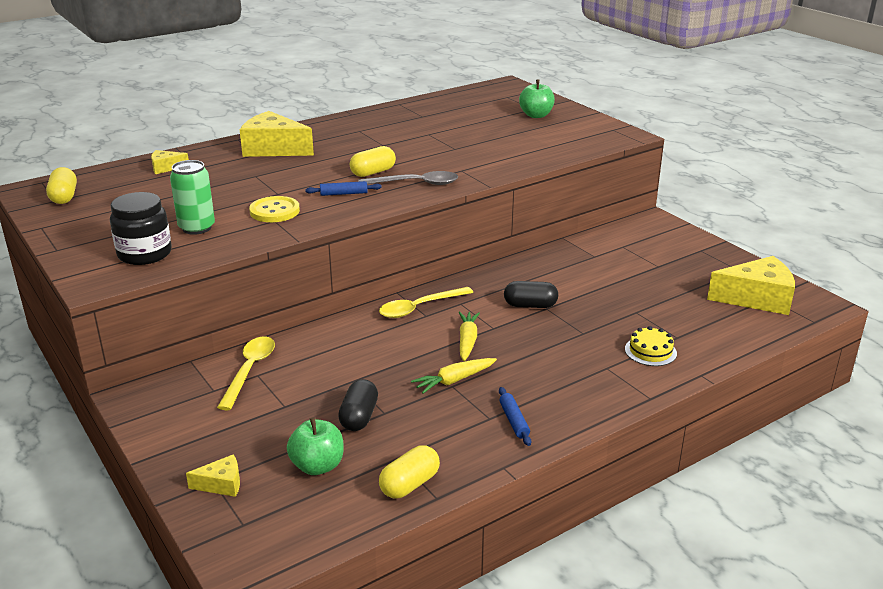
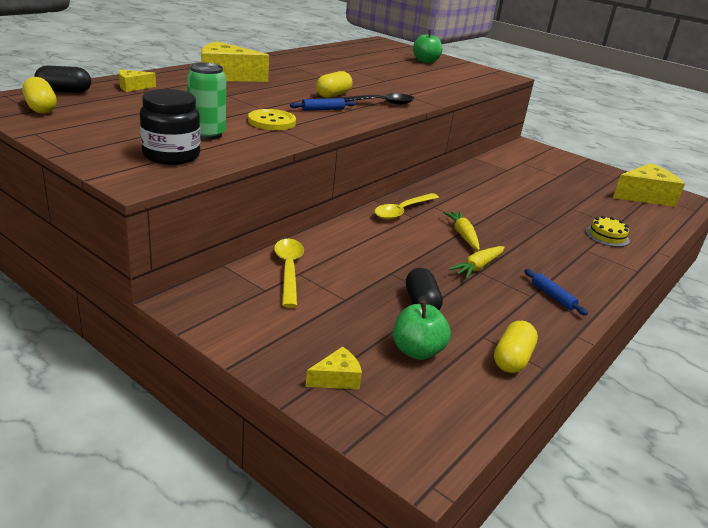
camera: 20 degrees left, 0 degrees up
(415, 184) = (378, 103): grey spoon -> black spoon
(530, 305) = (489, 206): black capsule -> black capsule (64, 91)

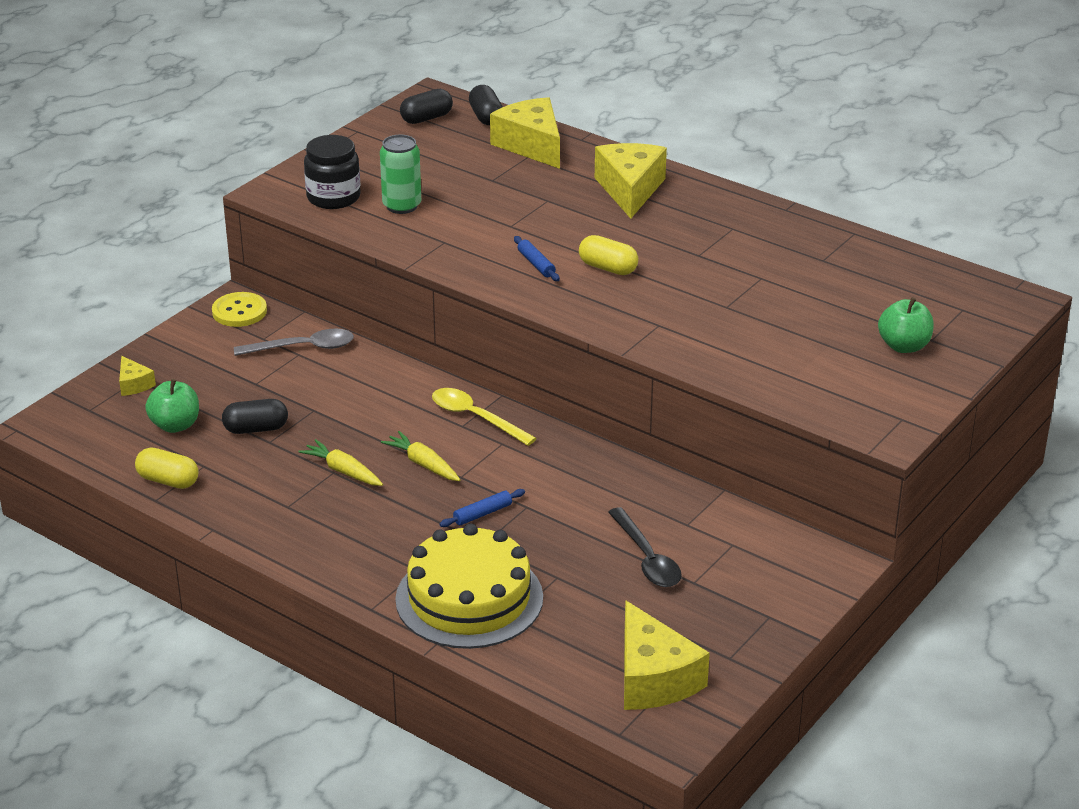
camera: 90 degrees right, 5 degrees up
(41, 108) = (426, 118): yellow capsule -> black capsule
(133, 87) = (531, 145): yellow cheese -> yellow cheese, size x2.07
(272, 122) = (465, 236): yellow button -> yellow button (239, 311)
(289, 270) = (303, 348): yellow spoon -> grey spoon
(378, 103) = (595, 302): black spoon -> black spoon (647, 558)
(463, 235) = (423, 464): yellow carrot -> yellow carrot turned 120 degrees counterclockwise
(552, 296) = (289, 522): blue rolling pin -> blue rolling pin (482, 514)
(607, 236) = (469, 598): yellow cake -> yellow cake, size x2.31

